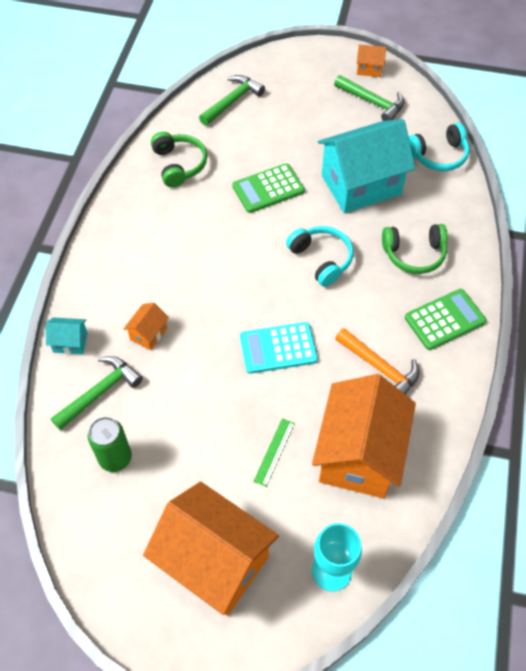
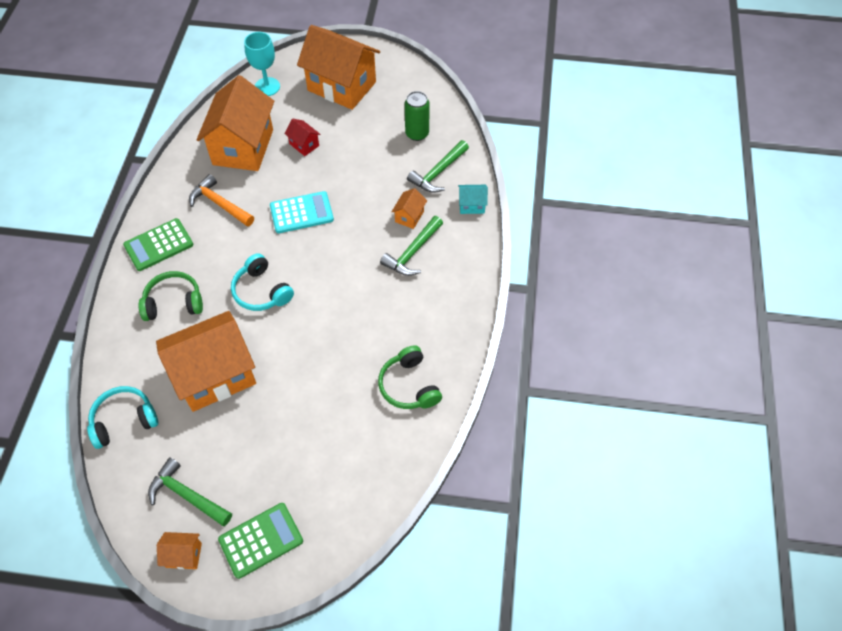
camera: 175 degrees right, 0 degrees up
(232, 101) = (358, 482): green hammer -> green hammer (413, 252)
(268, 189) = (312, 363): green calculator -> green calculator (261, 540)
(274, 451) = (304, 145): green ruler -> red house
(361, 185) = (215, 375): turquoise house -> orange house

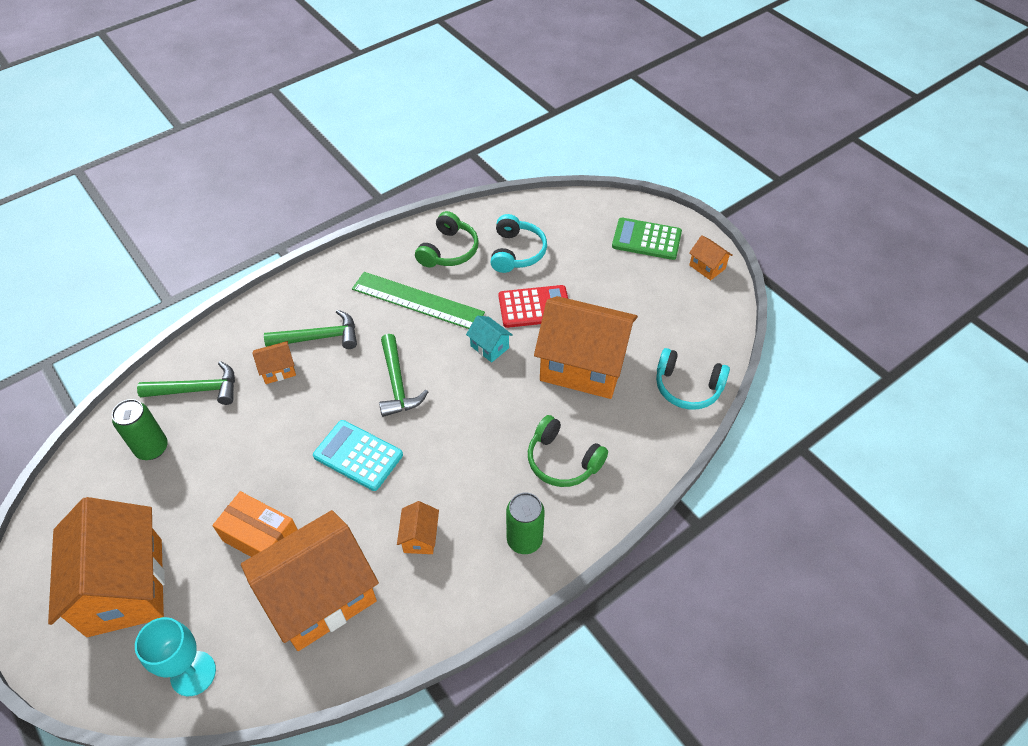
camera: 135 degrees left, 5 degrees down
(158, 245) = (524, 540): green calculator -> green can
(187, 495) = (676, 299): green hammer -> green hammer (397, 383)
(220, 204) = (420, 537): orange hammer -> orange house
(261, 291) = (476, 407): turquoise headphones -> turquoise headphones (516, 252)
(294, 393) = (534, 307): none -> red calculator
(304, 145) = (261, 538): red house -> orange box
(382, 327) = (417, 301): none -> green ruler
(471, 205) = (220, 336): turquoise house -> turquoise house (489, 347)

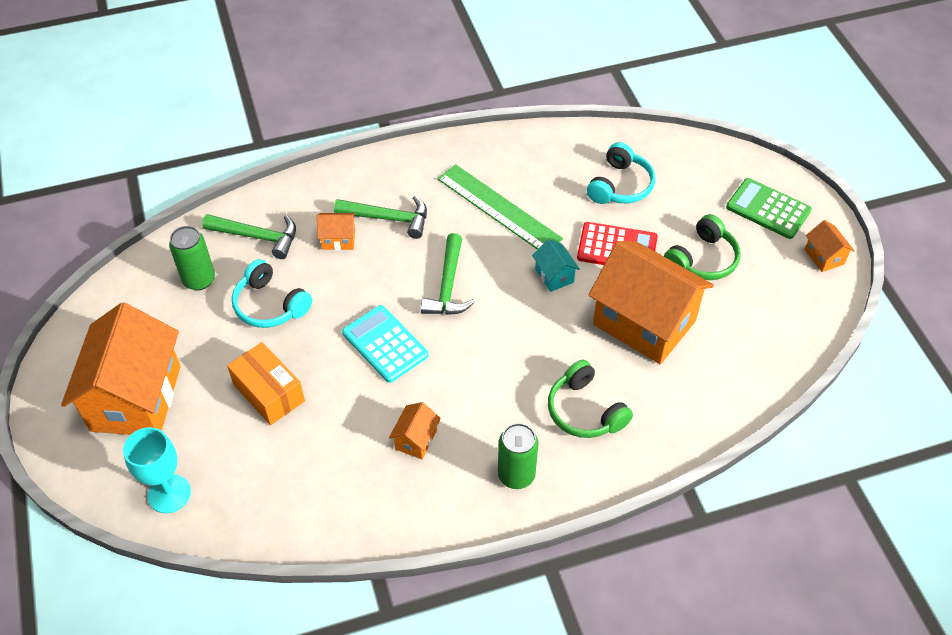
camera: 20 degrees right, 0 degrees up
(321, 597) = (304, 464): orange house -> none
(449, 250) = (550, 165): green headphones -> green headphones (702, 259)
(687, 387) = (748, 377): turquoise headphones -> turquoise headphones (270, 305)

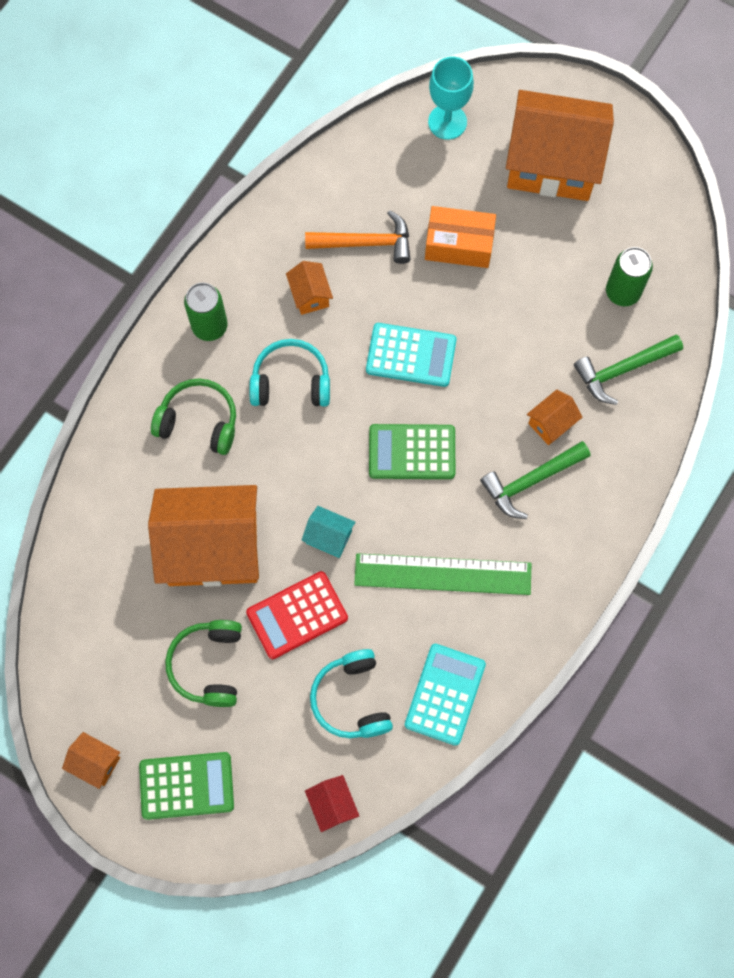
camera: 140 degrees right, 20 degrees up
(136, 398) = (552, 164): orange house -> orange house turned 45 degrees counterclockwise
(270, 305) = (539, 316): turquoise headphones -> turquoise headphones (291, 382)
(334, 447) = (365, 243): none -> orange hammer
(448, 285) = (412, 452): green hammer -> green calculator
(559, 153) = (445, 694): none -> turquoise calculator
(679, 147) = (332, 805): none -> red house

